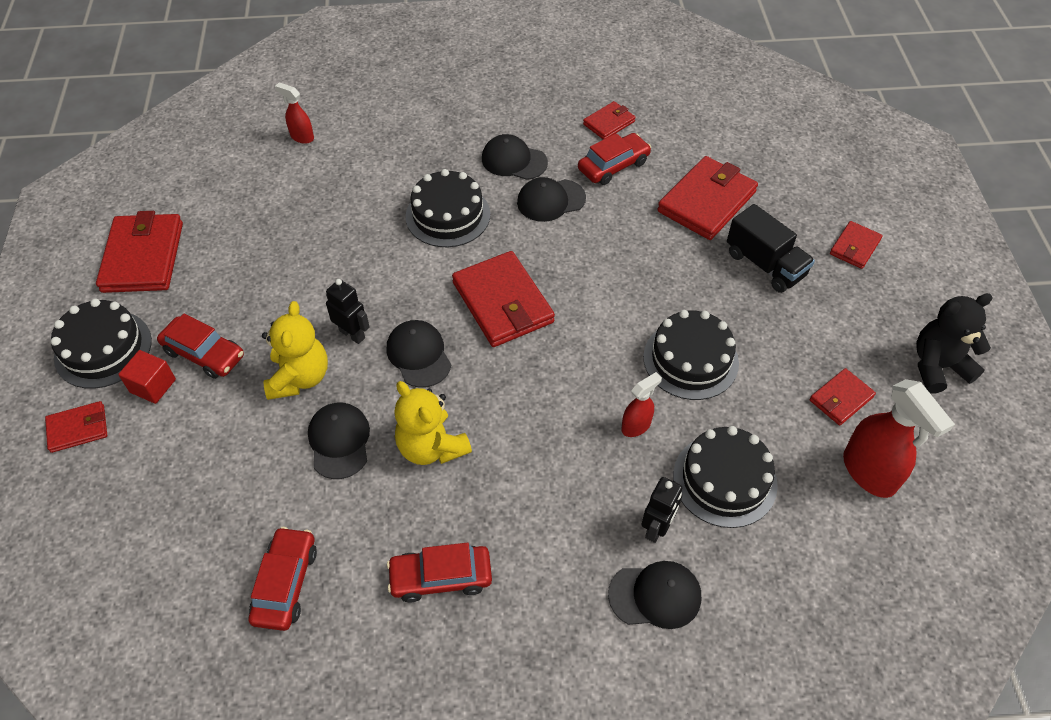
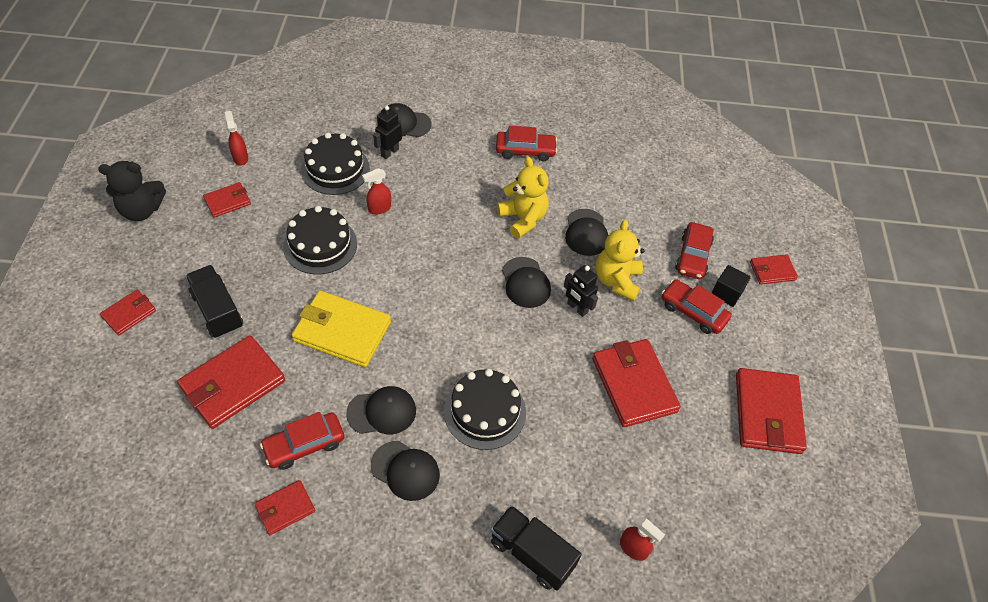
camera: 175 degrees left, 0 degrees up
(103, 349) = (774, 329): black cake -> none
(153, 386) = (726, 293): red cube -> black cube
(286, 583) = (616, 162): red car -> red car (692, 256)
(391, 123) = (532, 554): none -> black truck
(502, 303) = (452, 314): red wallet -> red wallet (634, 384)
(620, 265) = (342, 331): none -> yellow wallet
(869, 473) = (240, 158): red spray bottle -> red spray bottle, size x0.55

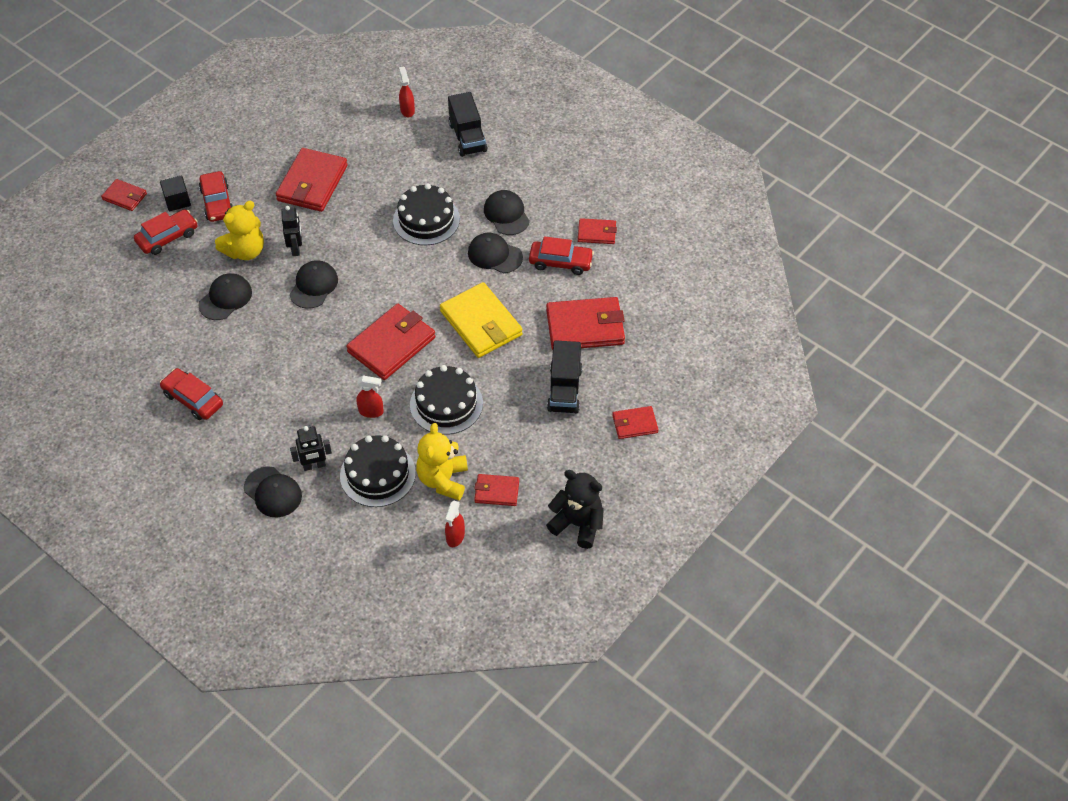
camera: 140 degrees left, 0 degrees up
(523, 219) = (262, 337): yellow teddy bear -> yellow teddy bear (443, 480)
(767, 413) = (247, 125): red wallet -> red wallet (392, 344)

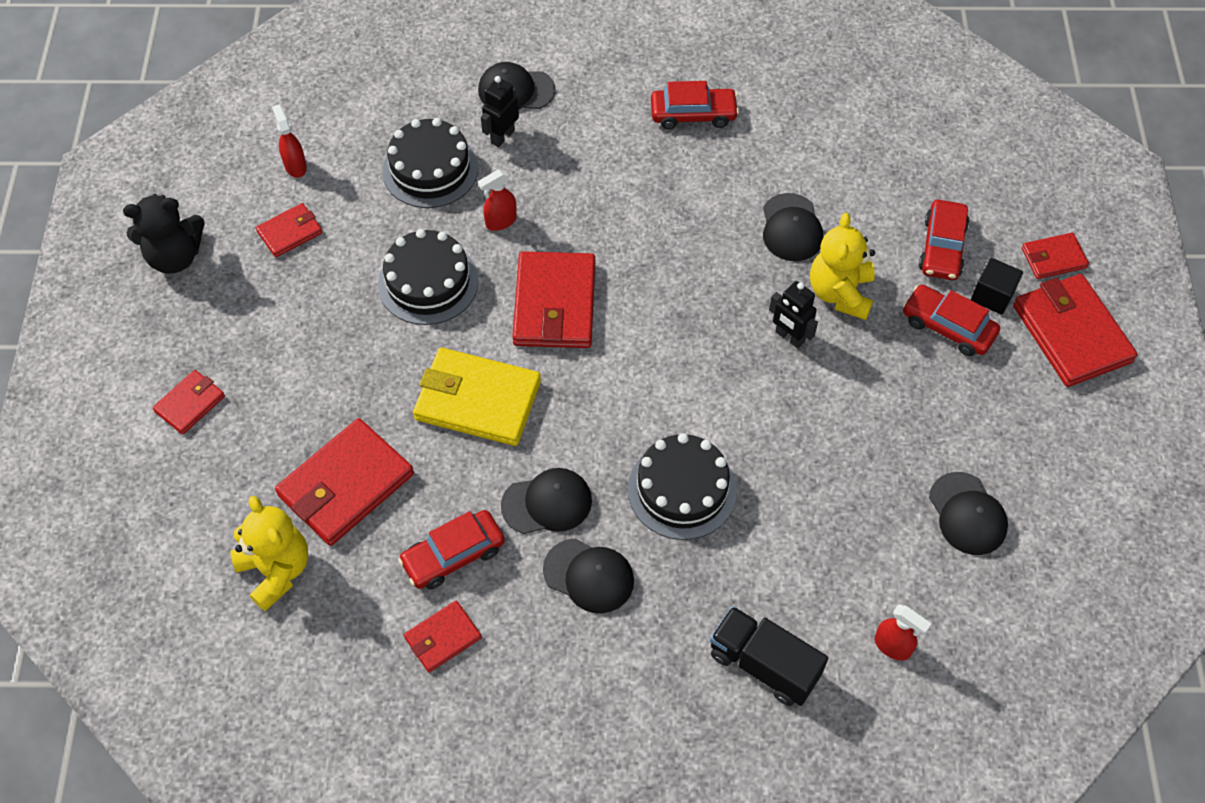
camera: 140 degrees right, 5 degrees up
(312, 183) = (875, 435): red wallet -> red wallet (1071, 333)
(313, 286) = (716, 308): black cap -> black cap (967, 514)
(443, 480) = (357, 207): yellow teddy bear -> yellow teddy bear (276, 570)
(564, 389) = (306, 388): black truck -> none

